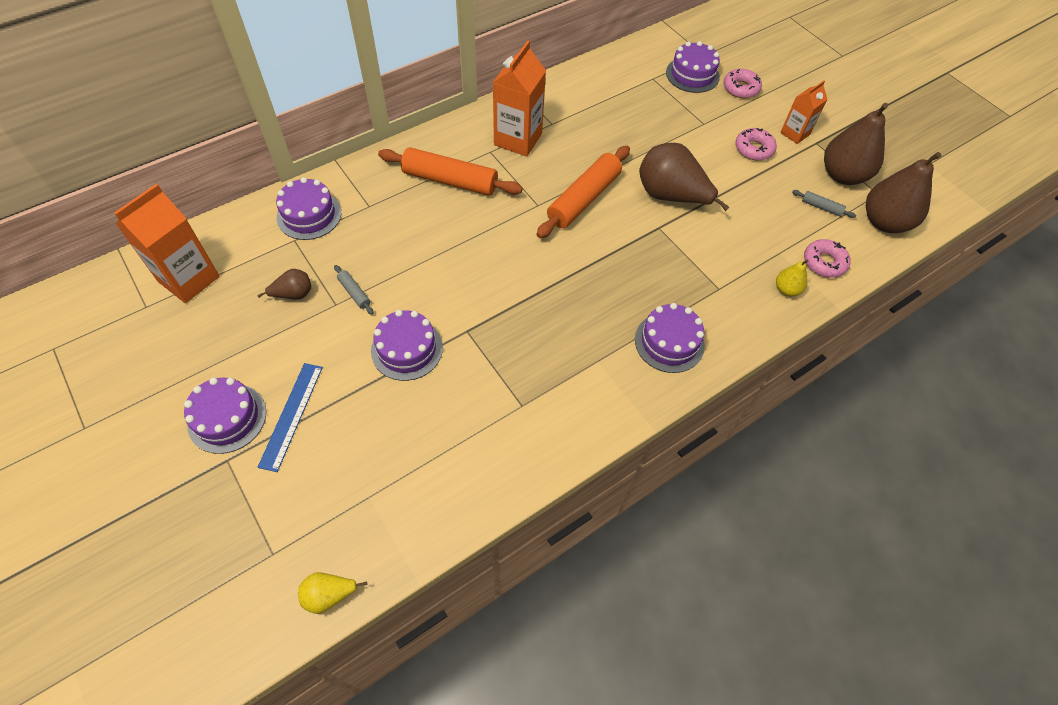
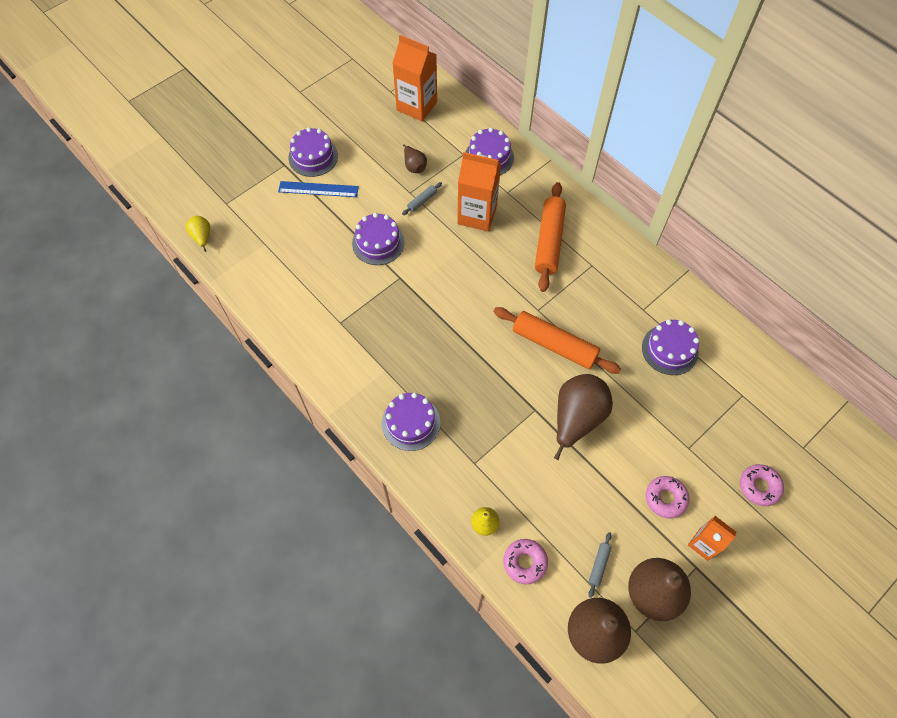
camera: 85 degrees right, 5 degrees up
(518, 139) = (613, 284): orange carton -> orange carton (477, 215)
(692, 74) = (763, 435): purple cake -> purple cake (670, 349)

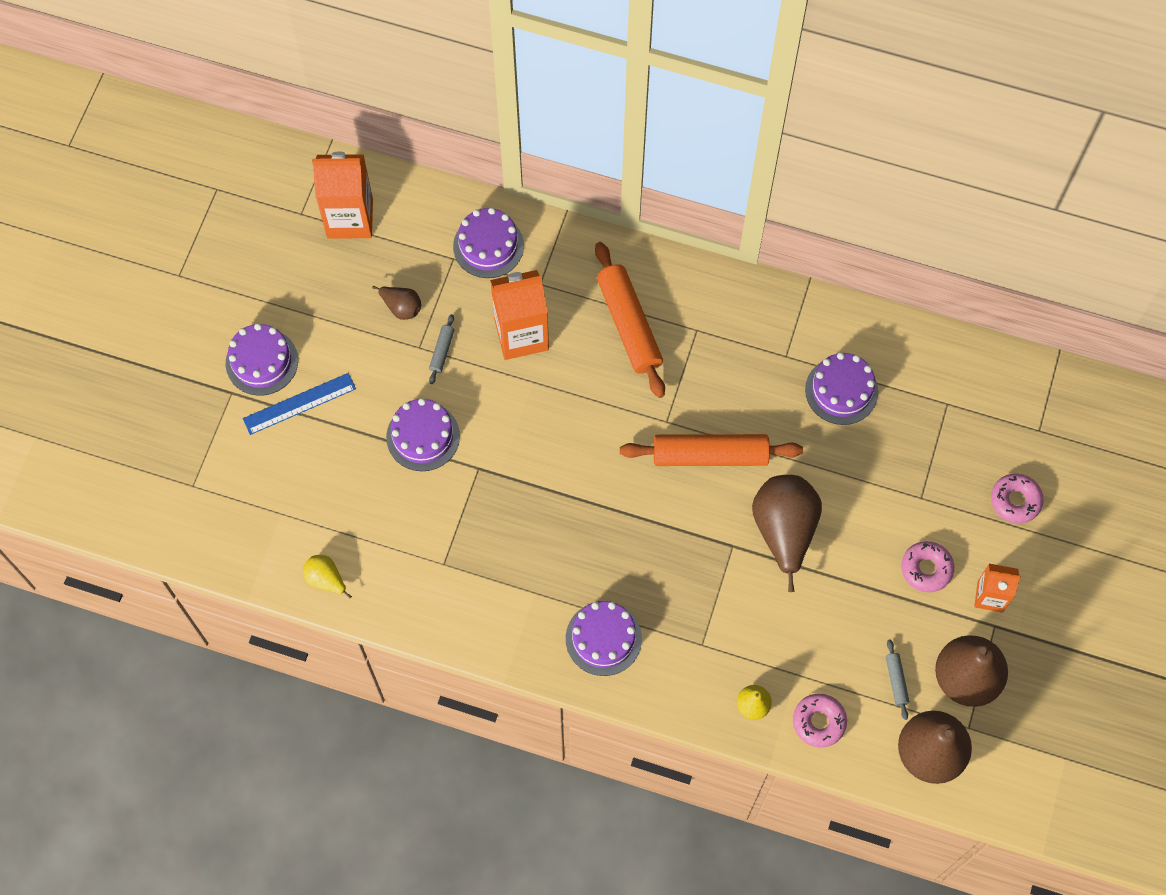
camera: 30 degrees left, 5 degrees up
(202, 237) = (194, 547): yellow pear -> yellow pear (326, 579)

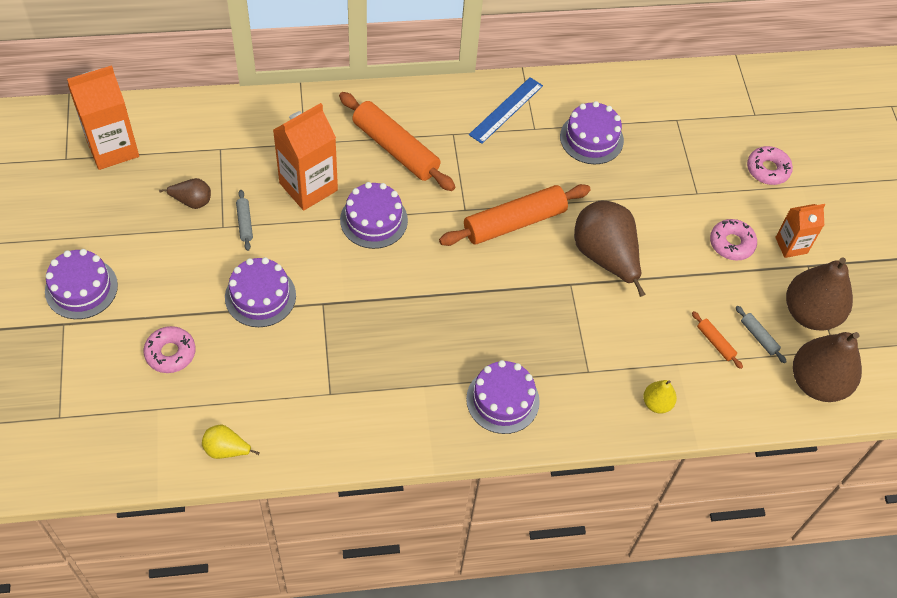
camera: 30 degrees left, 10 degrees down
(299, 403) = (133, 310): blue ruler -> blue ruler (506, 110)
(488, 246) = (246, 129): purple cake -> purple cake (373, 220)
(819, 722) = (717, 394): pink donut -> pink donut (170, 353)
(847, 668) = (715, 342): none -> orange rolling pin

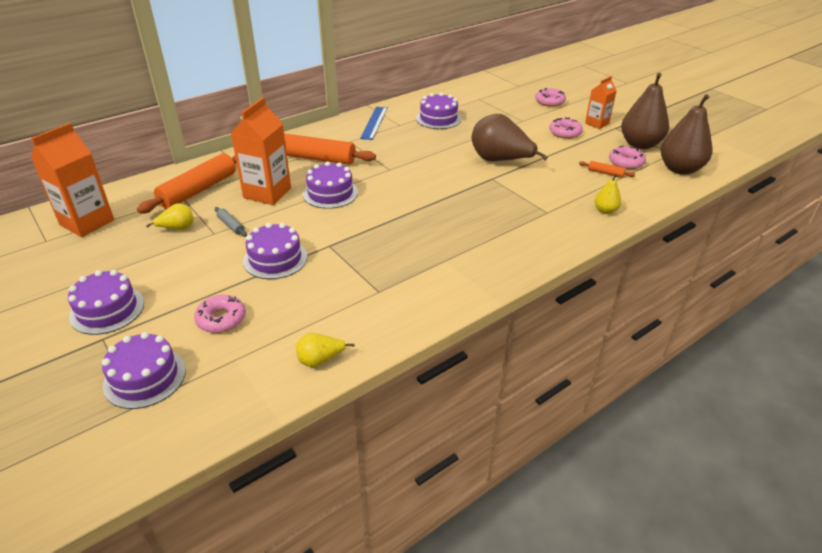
camera: 25 degrees left, 20 degrees down
(192, 201) = (177, 228): brown pear -> yellow pear
(502, 400) = (508, 246): purple cake -> purple cake (145, 377)
(514, 222) = (428, 164): orange rolling pin -> orange rolling pin (198, 190)
(759, 337) = (626, 162): grey rolling pin -> pink donut

